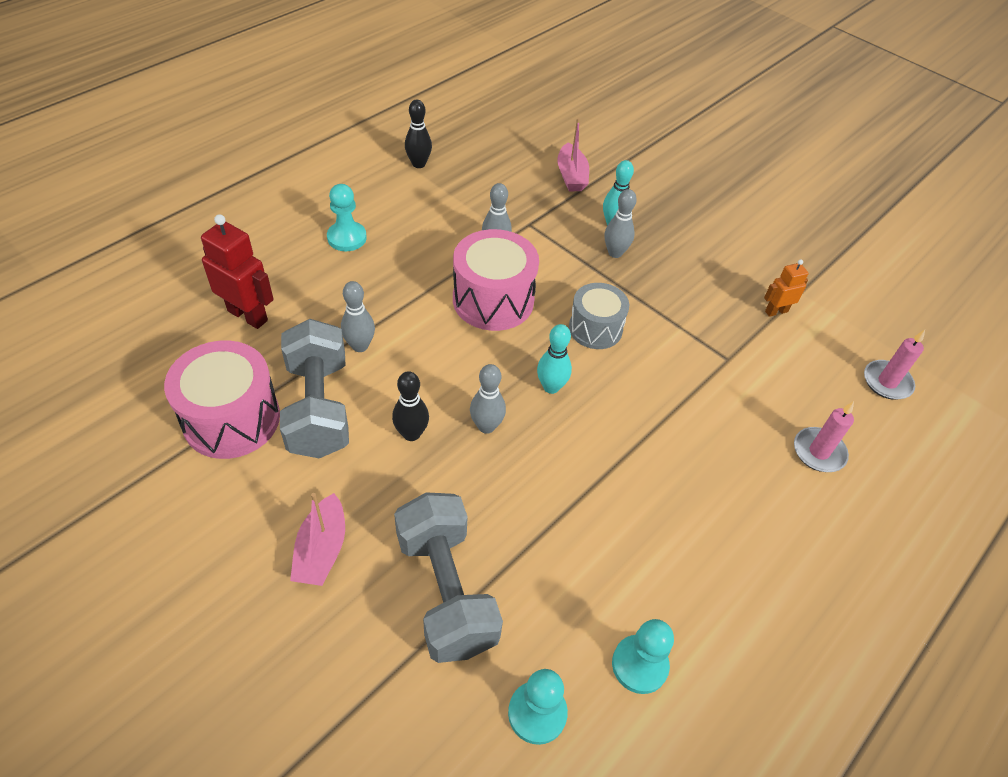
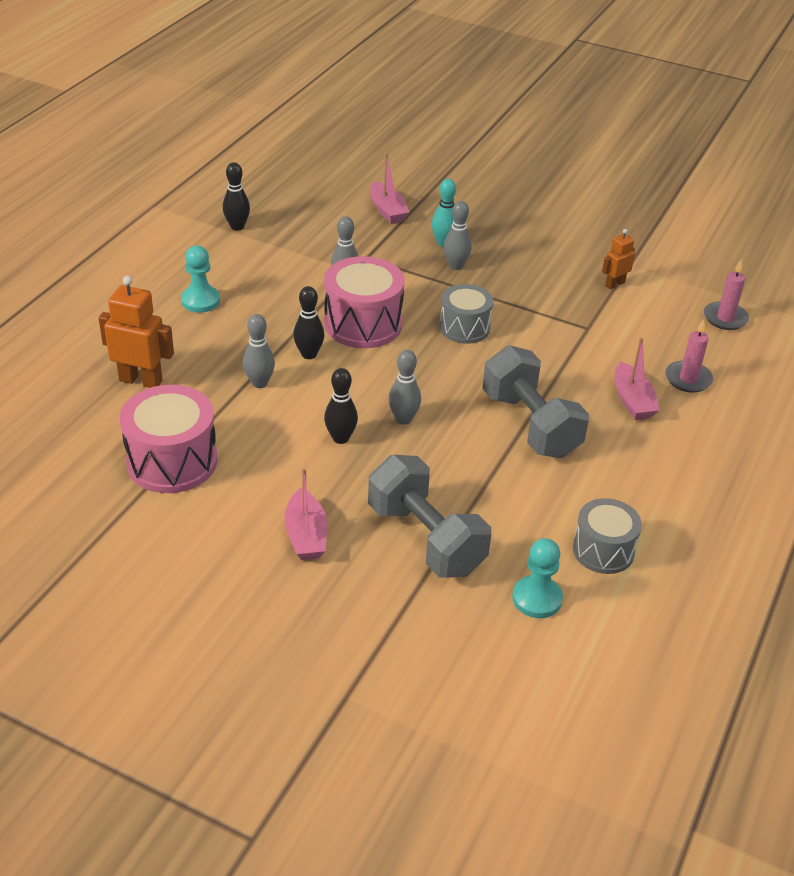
camera: 15 degrees left, 10 degrees down
(248, 315) = (141, 380): red robot -> orange robot
(318, 407) = (247, 436): grey dumbbell -> grey dumbbell (530, 424)
(423, 323) = (309, 354): none -> black bowling pin
(551, 387) = (446, 379): turquoise bowling pin -> none
(639, 665) = (603, 550): turquoise pawn -> grey drum
(745, 465) = (632, 401): none -> pink boat

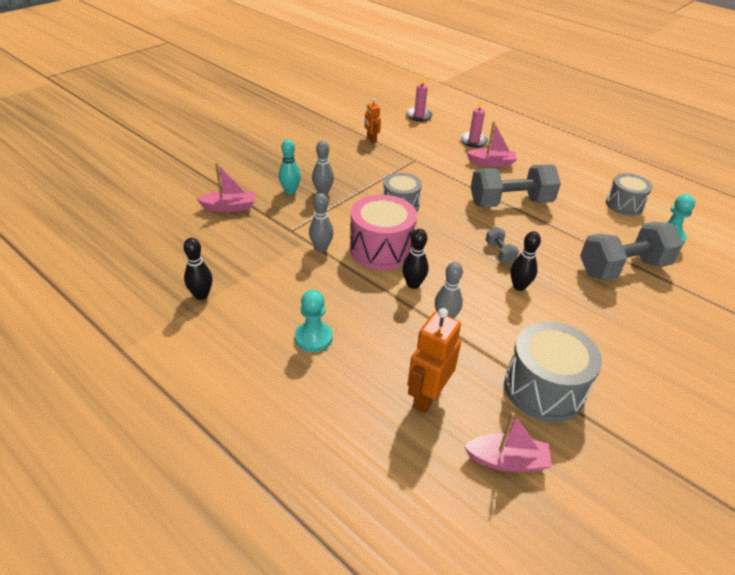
camera: 75 degrees left, 0 degrees up
(172, 461) = (544, 388): pink drum -> grey drum
(306, 535) = (627, 323): pink boat -> pink boat (507, 460)
(403, 419) = (500, 253): grey bowling pin -> grey dumbbell

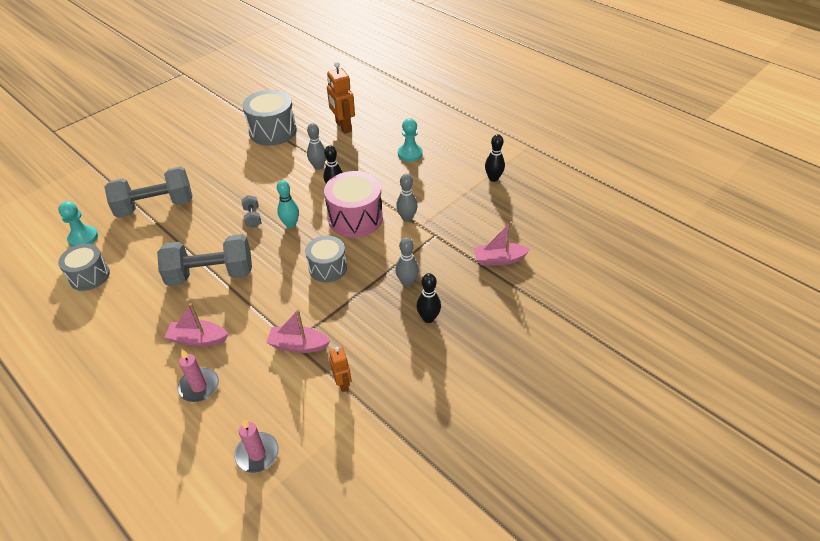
camera: 175 degrees left, 5 degrees up
(290, 191) = (442, 283): turquoise bowling pin -> turquoise bowling pin (291, 224)
(427, 397) = (343, 127): orange robot -> orange robot turned 120 degrees clockwise
(507, 460) = (310, 104): pink boat -> pink boat (298, 345)
(519, 286) = (253, 189): black bowling pin -> black bowling pin (428, 318)

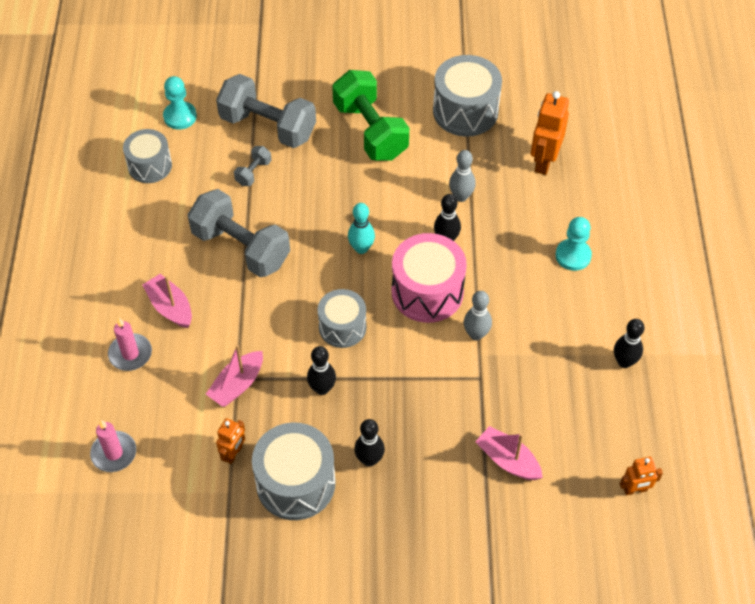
camera: 45 degrees right, 10 degrees up
(227, 170) = (370, 131): none -> green dumbbell
(253, 217) = (336, 211): grey dumbbell -> grey dumbbell (253, 172)
(298, 345) = (237, 385): pink boat -> pink boat turned 105 degrees counterclockwise
(355, 306) = (322, 389): none -> black bowling pin
(402, 366) = (295, 483): none -> grey drum
(407, 282) = (393, 406): grey bowling pin -> none
(572, 224) = (635, 490): none -> orange robot

